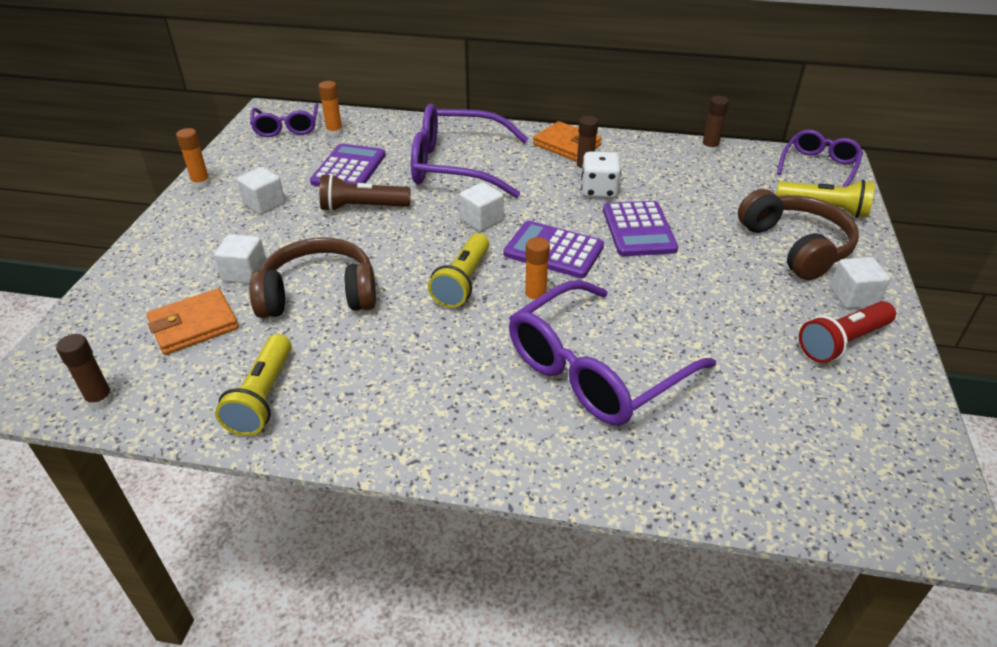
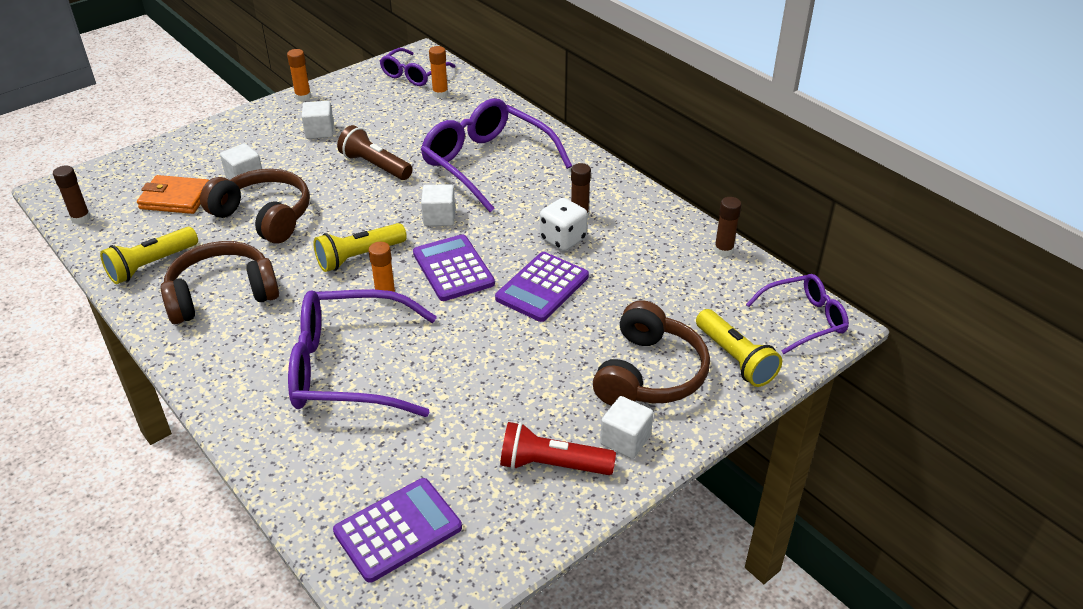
camera: 40 degrees right, 0 degrees up
(349, 169) = (408, 129): purple calculator -> purple calculator (398, 530)
(383, 380) = (222, 295): none -> brown headphones
(567, 145) = (600, 186): orange wallet -> none

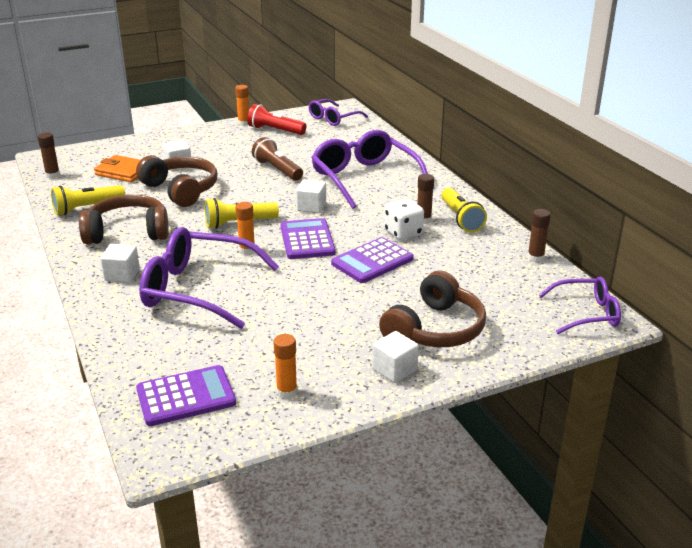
camera: 15 degrees right, 10 degrees down
(319, 131) = (246, 145): white cube -> white cube (122, 275)
(440, 94) = (348, 132): orange glue stick -> orange glue stick (287, 392)
(551, 465) = (326, 376): red flashlight -> red flashlight (275, 130)
(735, 359) = (513, 331): yellow flashlight -> yellow flashlight (461, 219)

